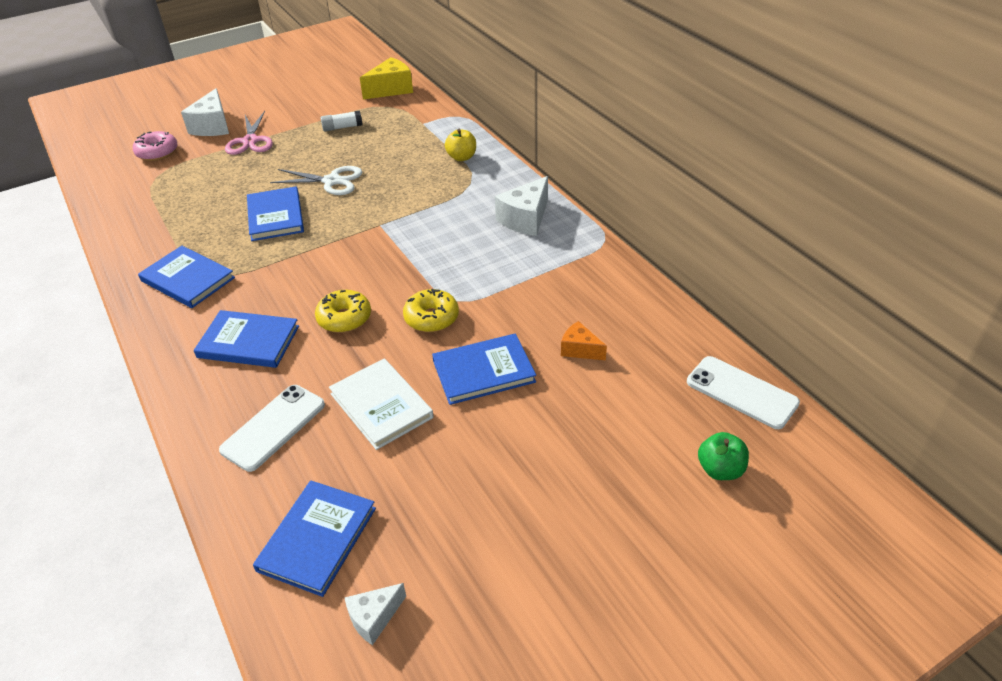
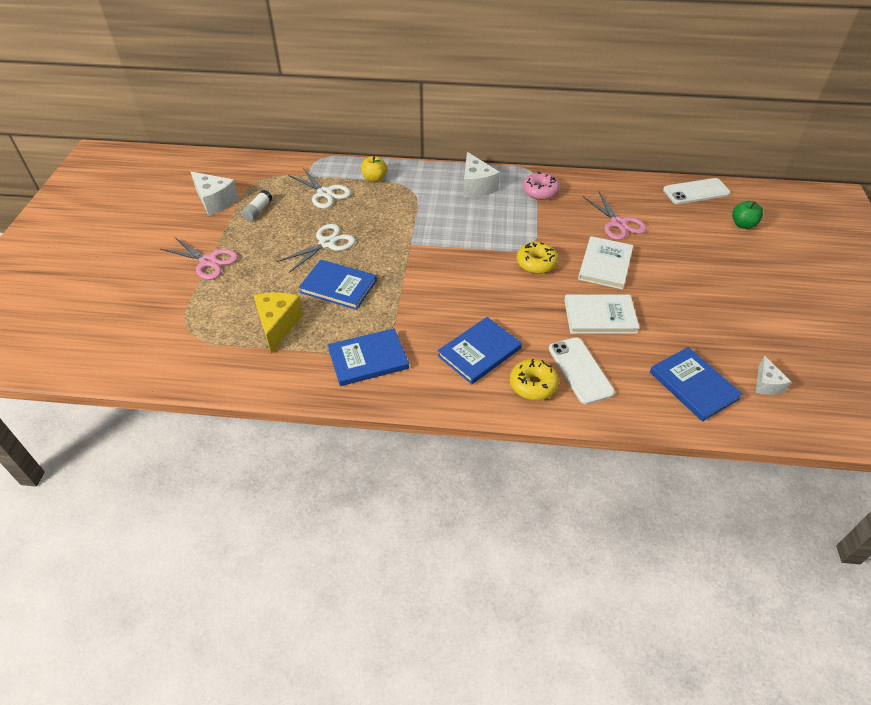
camera: 55 degrees left, 5 degrees up
(157, 152) = (147, 318): pink donut -> pink donut (540, 191)
(213, 126) = (151, 273): white cheese -> white cheese (215, 201)
(344, 318) = (499, 299): yellow donut -> yellow donut (533, 385)
(391, 89) = (237, 169): yellow cheese -> yellow cheese (278, 325)
(406, 144) = (325, 193): none -> white scissors
(483, 371) = (605, 265): blue book -> white book
(579, 350) = (618, 223): orange cheese -> pink scissors

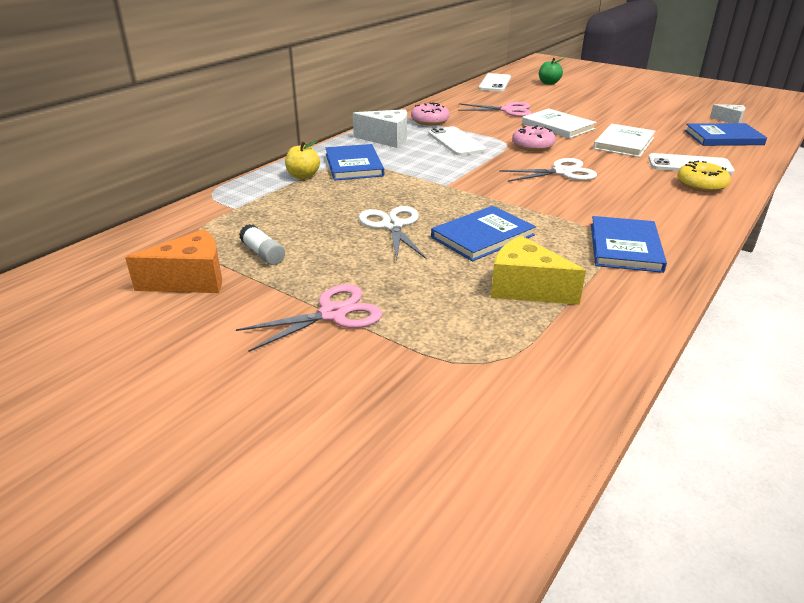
camera: 60 degrees left, 15 degrees down
(215, 201) = (191, 280): white cheese -> orange cheese
(325, 193) = (289, 206): white scissors -> white scissors (562, 172)
(479, 352) = (644, 194): blue book -> blue book (354, 165)
(504, 220) = (456, 142): none -> white phone
(536, 263) = (532, 146): yellow donut -> pink donut

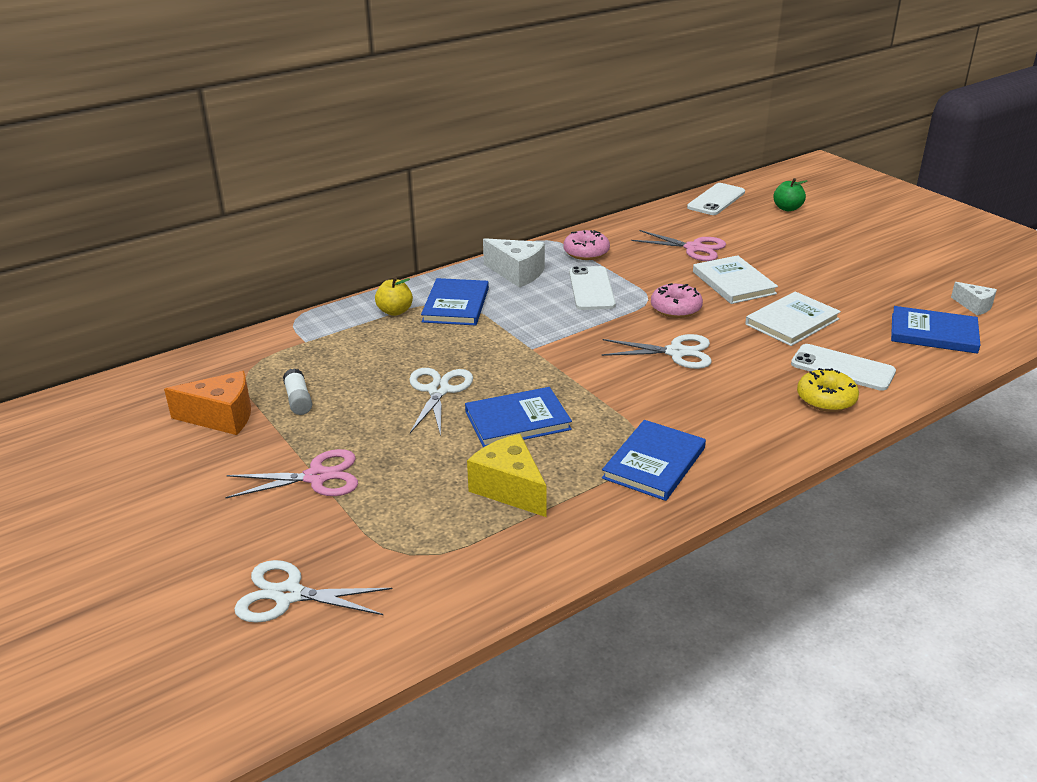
camera: 20 degrees right, 0 degrees up
(390, 432) = (288, 595): none -> white scissors

